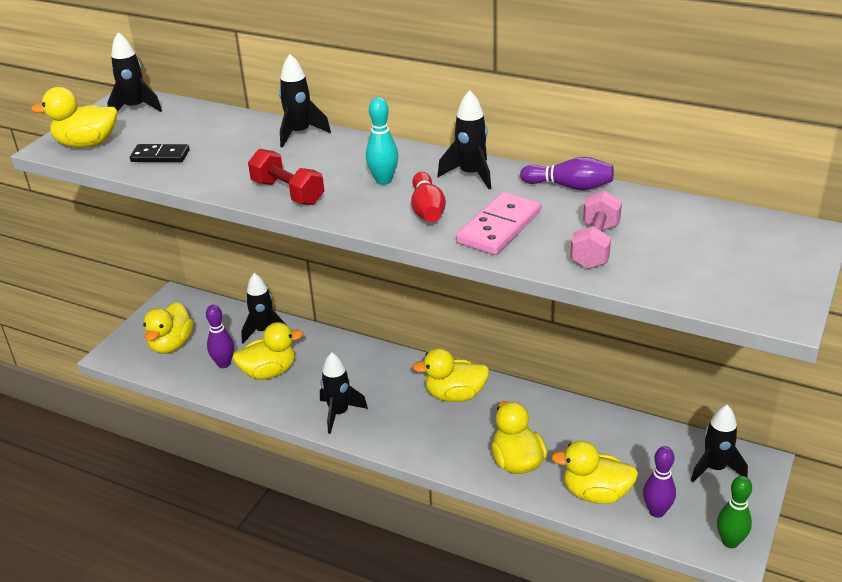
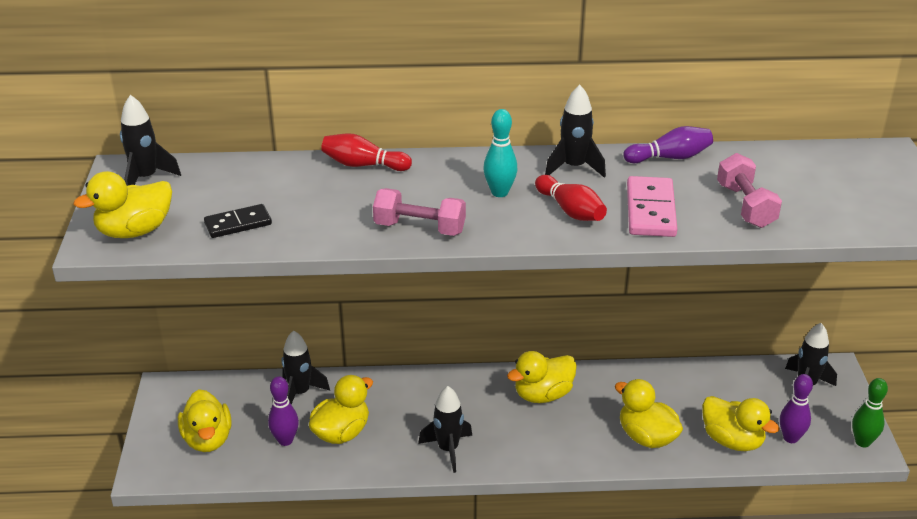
camera: 30 degrees left, 0 degrees up
(287, 193) = (419, 228): red dumbbell -> pink dumbbell
(300, 133) = (363, 165): black rocket -> red bowling pin
(596, 493) = (732, 440): yellow duck -> yellow duck turned 120 degrees counterclockwise

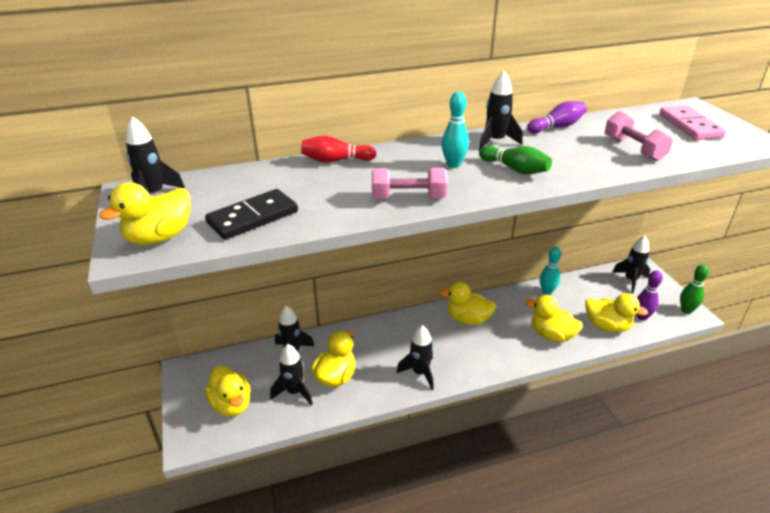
camera: 15 degrees left, 0 degrees up
(238, 224) = (253, 217): black domino -> black domino, size x1.51
(285, 440) = (294, 392): purple bowling pin -> black rocket
(543, 395) = (468, 319): yellow duck -> yellow duck turned 60 degrees clockwise
(570, 210) = (515, 169): red bowling pin -> green bowling pin
(651, 210) = (572, 161): pink domino -> pink domino (690, 126)
(672, 378) = (547, 292): none -> turquoise bowling pin

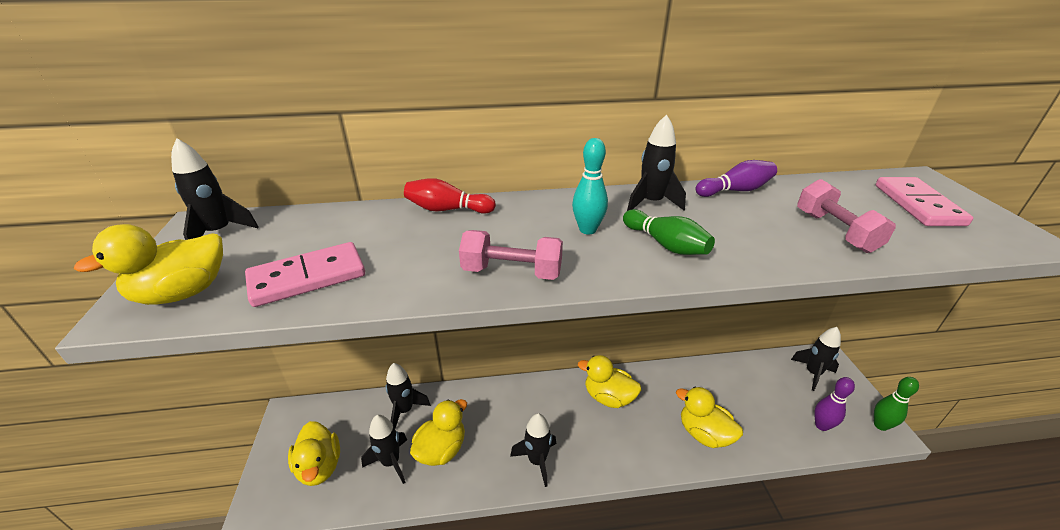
camera: 10 degrees right, 0 degrees up
(253, 217) = (307, 278): black domino -> pink domino
(547, 292) = (708, 374): turquoise bowling pin -> none
(607, 326) = (775, 432): yellow duck -> none

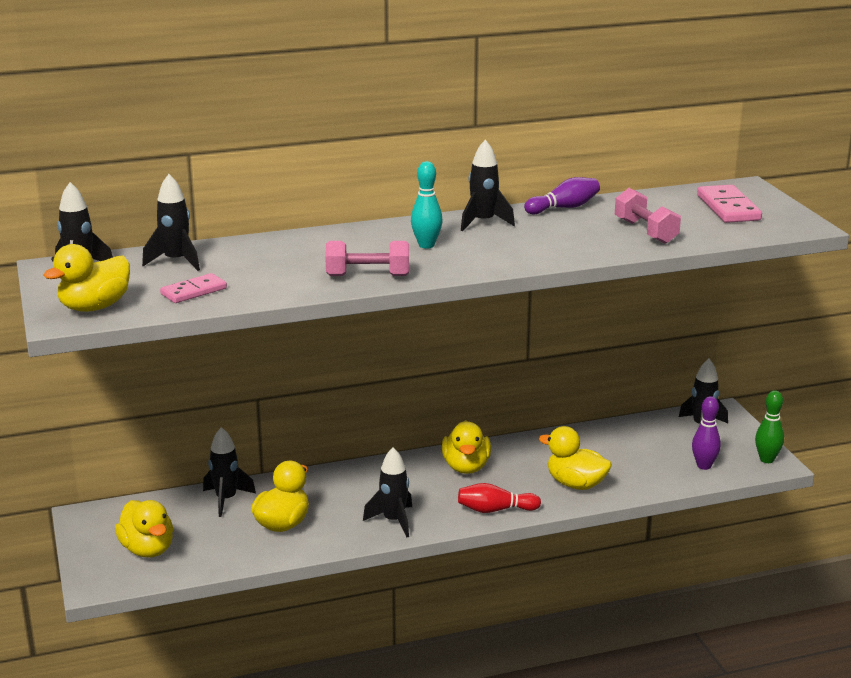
camera: 10 degrees left, 10 degrees down
(307, 278) = (194, 291): pink domino -> pink domino, size x0.66
(391, 462) = (228, 538): black rocket -> black rocket (176, 261)
(447, 209) = (288, 240): red bowling pin -> red bowling pin (495, 510)
(608, 397) = (466, 467): yellow duck -> yellow duck turned 105 degrees counterclockwise
(665, 244) = (497, 250): green bowling pin -> none

